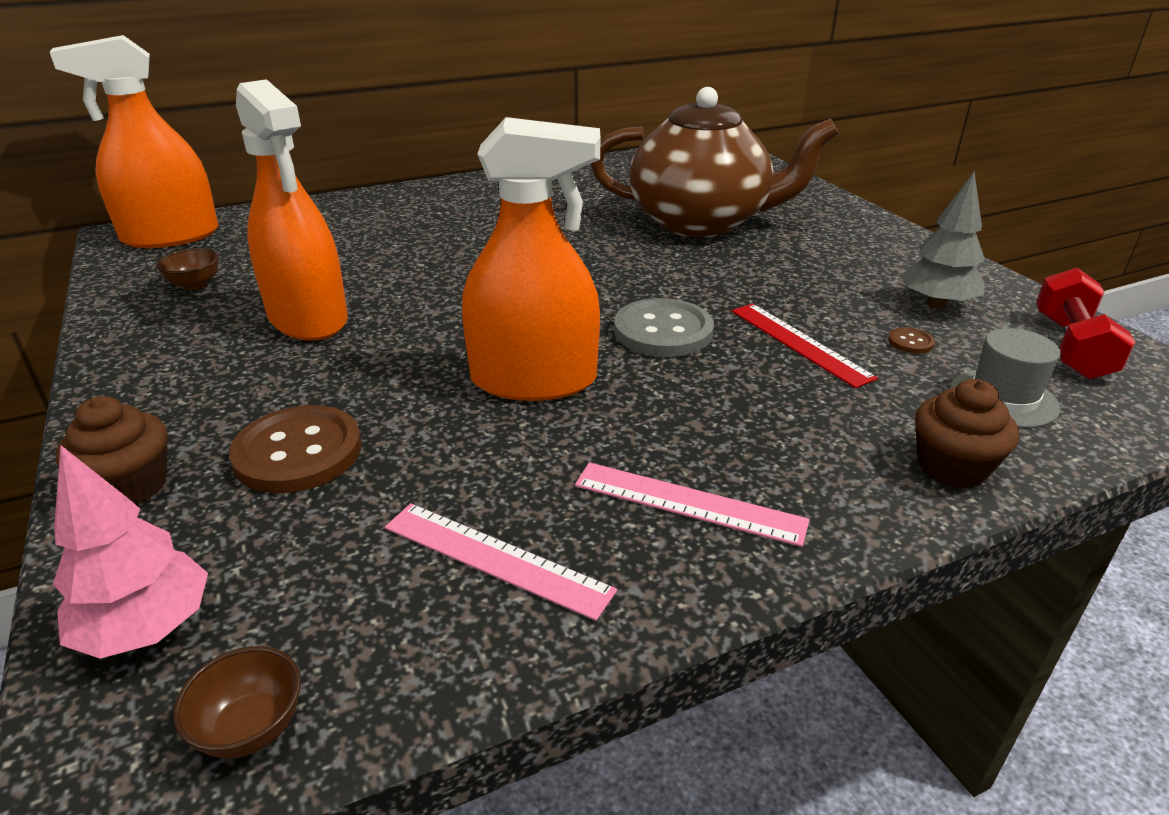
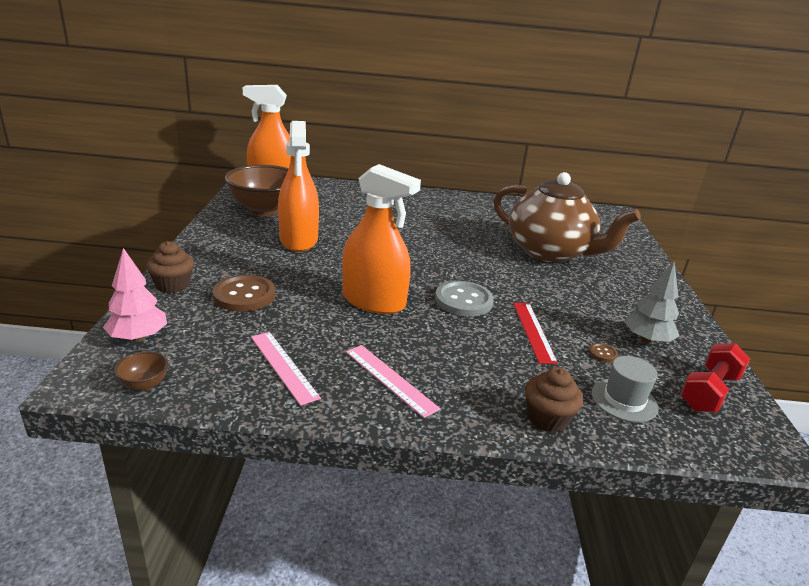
camera: 25 degrees right, 5 degrees down
(195, 285) = (264, 210): brown bowl -> brown bowl, size x2.47

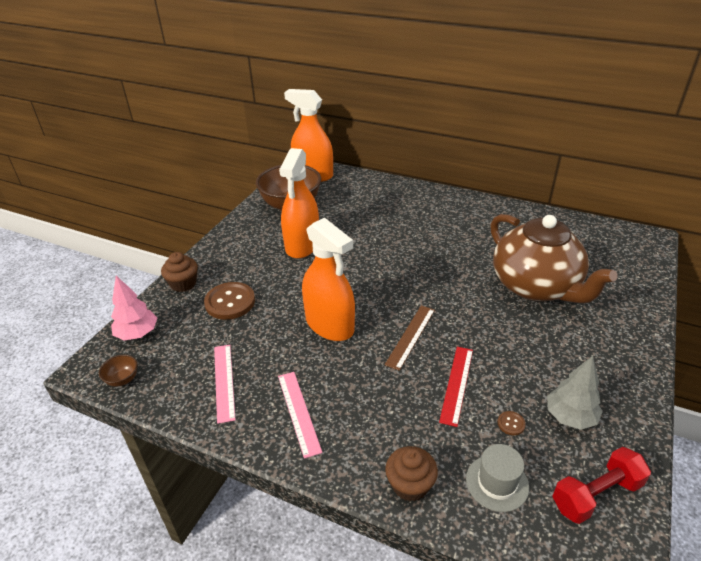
camera: 25 degrees right, 10 degrees up
(463, 300) = (410, 336): grey button -> brown ruler

